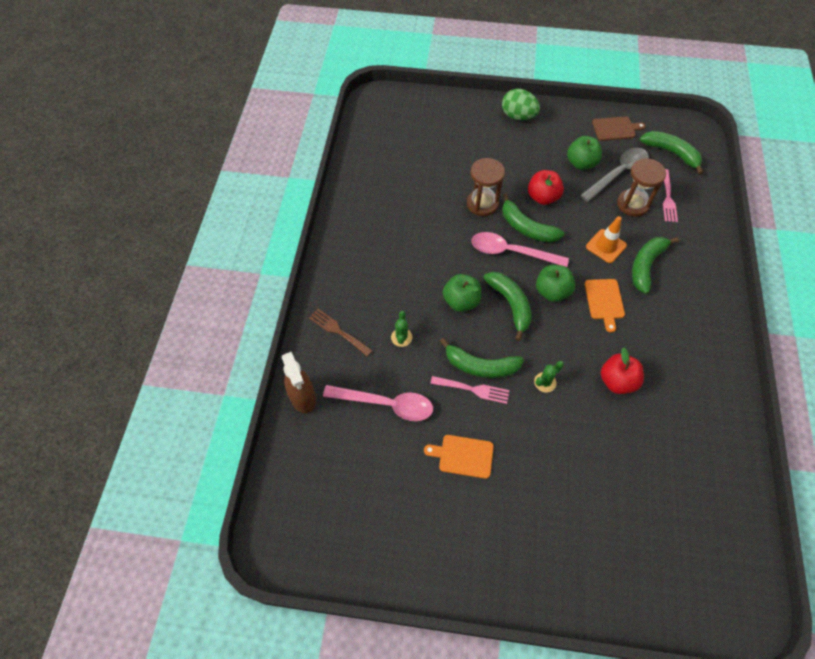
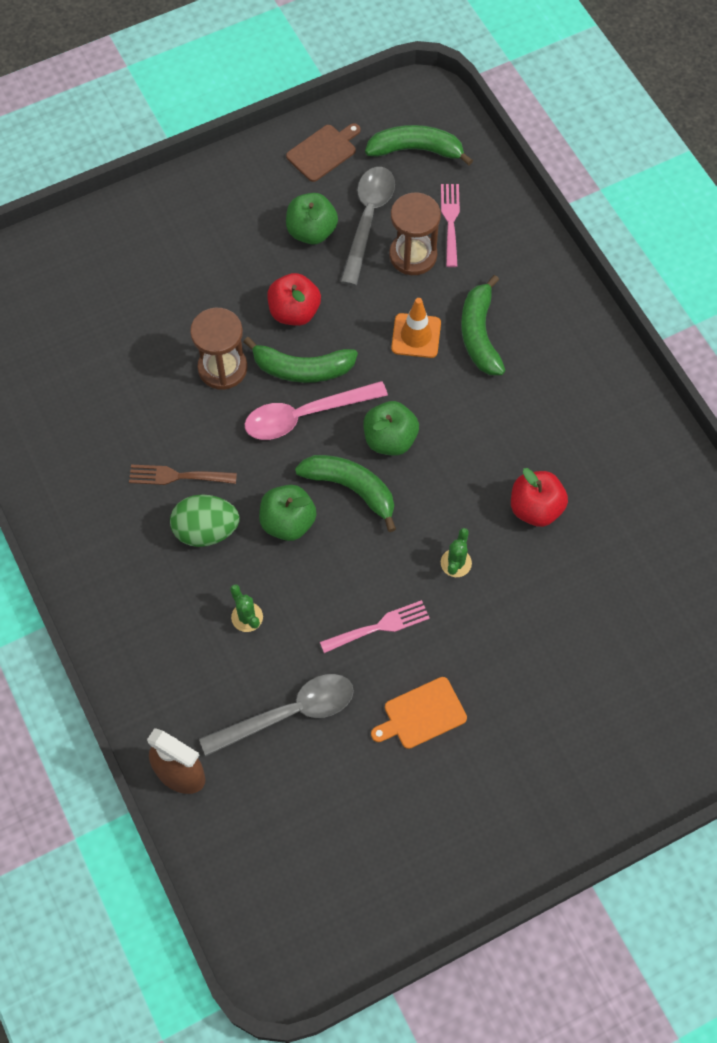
camera: 35 degrees left, 5 degrees up
(338, 331) = (161, 661): brown fork -> brown fork (177, 476)
(386, 404) = (289, 713): pink spoon -> grey spoon
(480, 366) = (368, 592): green banana -> none
(518, 116) = (182, 205): green egg -> green egg (206, 530)
(604, 301) = (460, 413): orange cutting board -> none
(668, 198) = (450, 221): pink fork -> pink fork turned 150 degrees counterclockwise

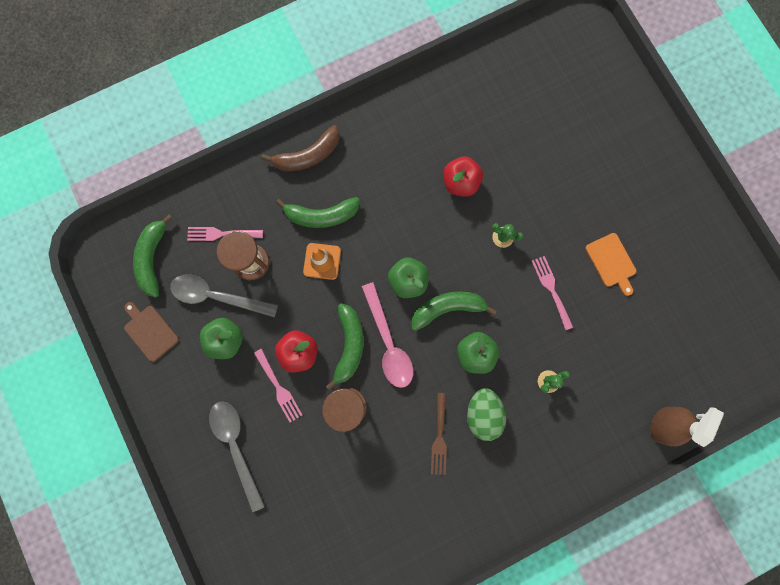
camera: 90 degrees left, 15 degrees up
(249, 290) = (279, 388): none -> pink fork
(289, 713) = (616, 350): grey spoon -> grey spoon (236, 446)
(351, 489) = (447, 308): green banana -> green banana turned 45 degrees clockwise
(564, 316) = (308, 156): none -> brown banana

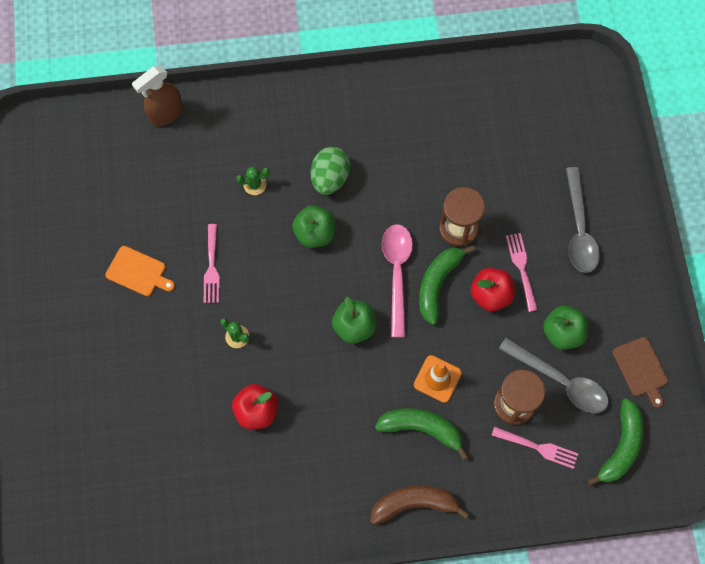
camera: 160 degrees left, 10 degrees down
(439, 437) = (380, 172): brown fork -> none
(447, 308) = (324, 285): green banana -> none
(611, 262) = (138, 272): orange cutting board -> orange cutting board turned 120 degrees clockwise

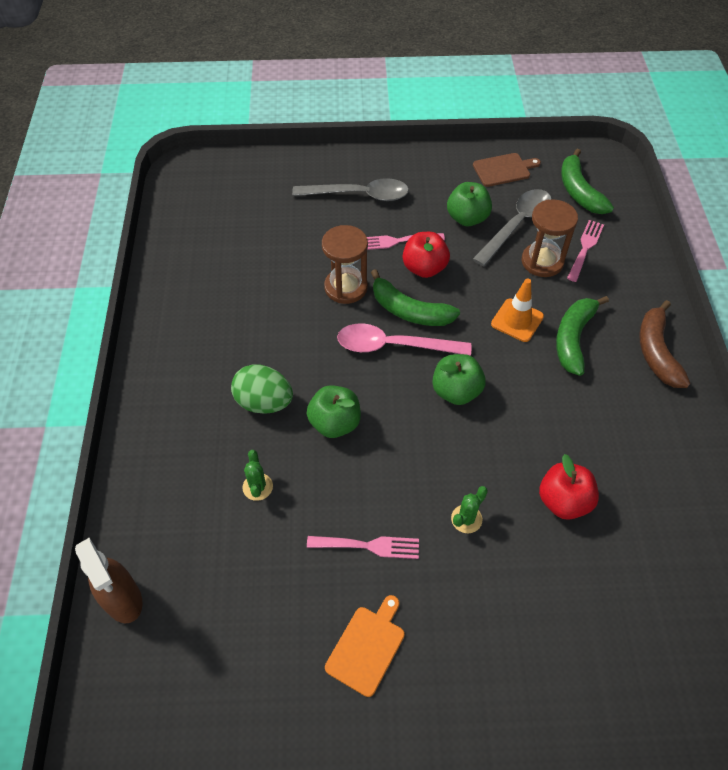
camera: 85 degrees left, 15 degrees down
(620, 447) = (579, 191): green banana -> green banana turned 135 degrees counterclockwise

